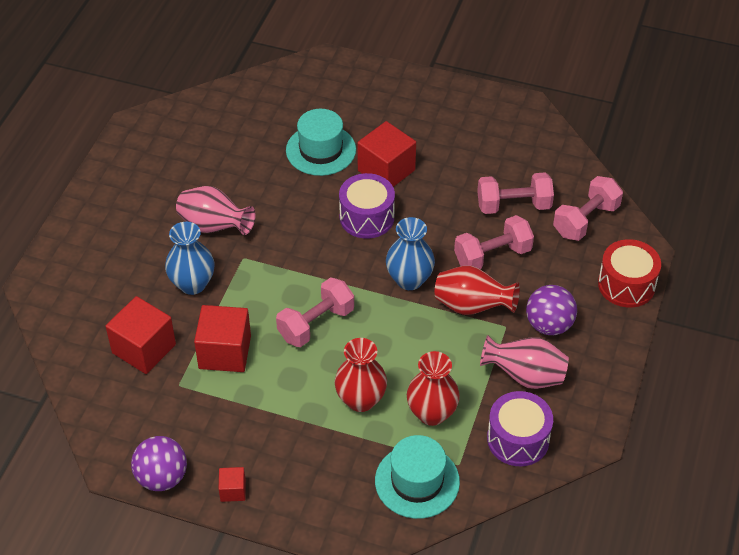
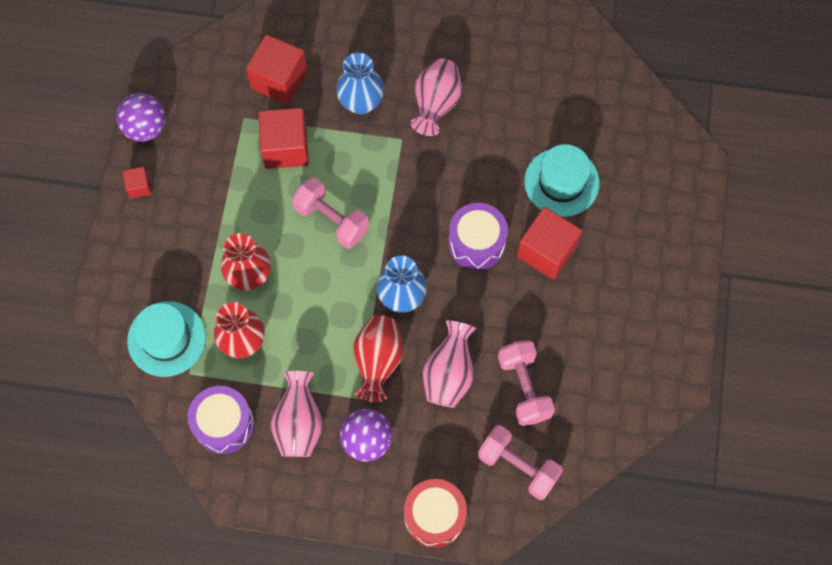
camera: 80 degrees right, 20 degrees up
(492, 255) = (449, 374): pink dumbbell -> pink vase

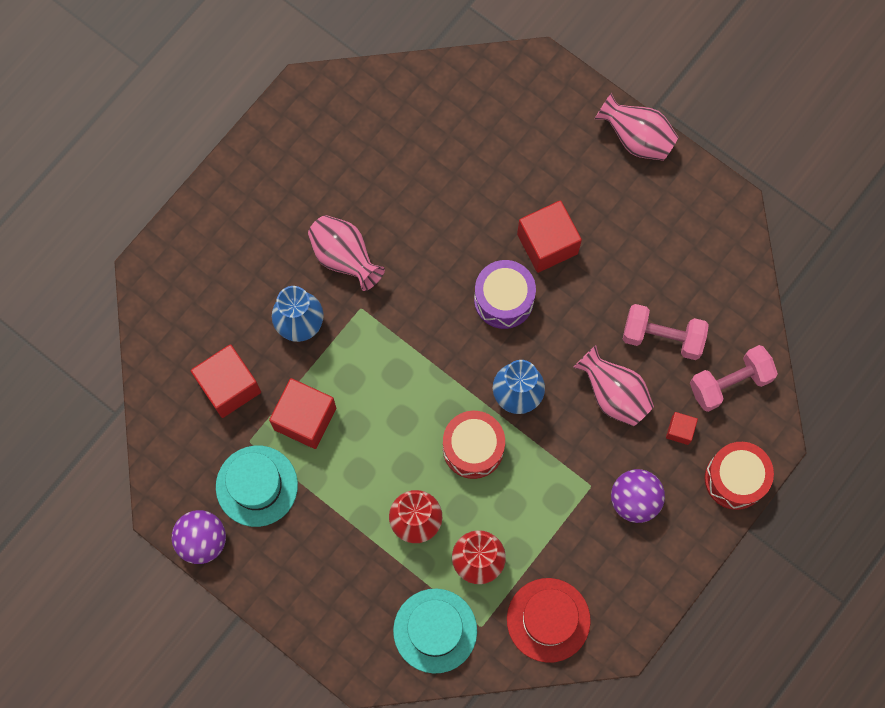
camera: 60 degrees left, 5 degrees up
(139, 187) = (262, 578): red cube -> red cube (680, 430)
(224, 424) = (548, 620): purple drum -> red hat
(299, 423) = (585, 551): pink vase -> pink vase (636, 138)
(331, 220) = (404, 416): pink dumbbell -> none
(335, 287) = (473, 448): none -> red drum
(378, 362) = (567, 450): red vase -> none
(561, 182) = (488, 192): turquoise hat -> turquoise hat (256, 486)

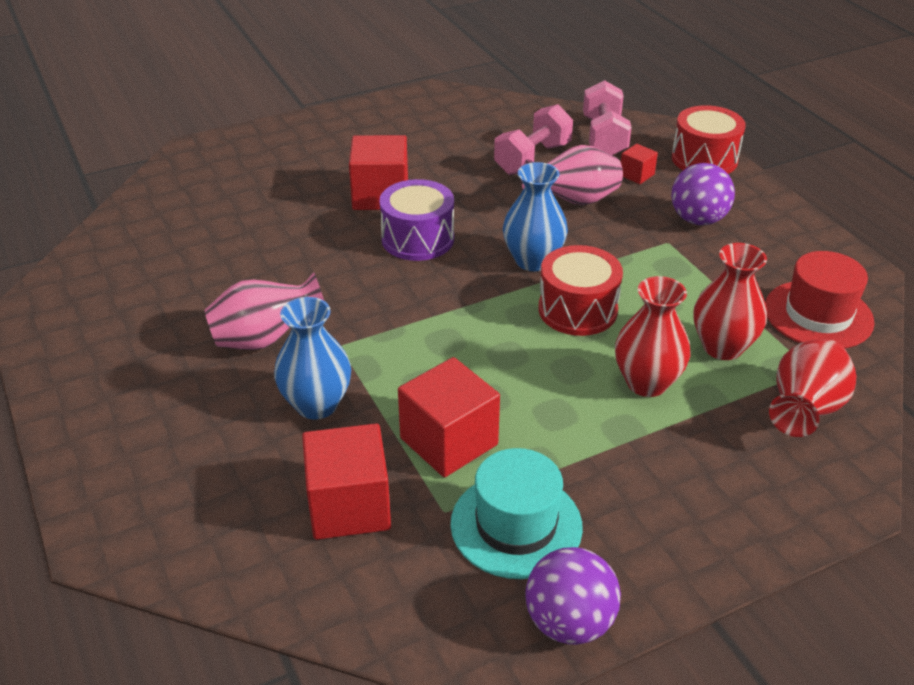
camera: 65 degrees left, 35 degrees down
(435, 630) = (804, 410): turquoise hat -> red vase
(636, 138) = (322, 120): pink vase -> none

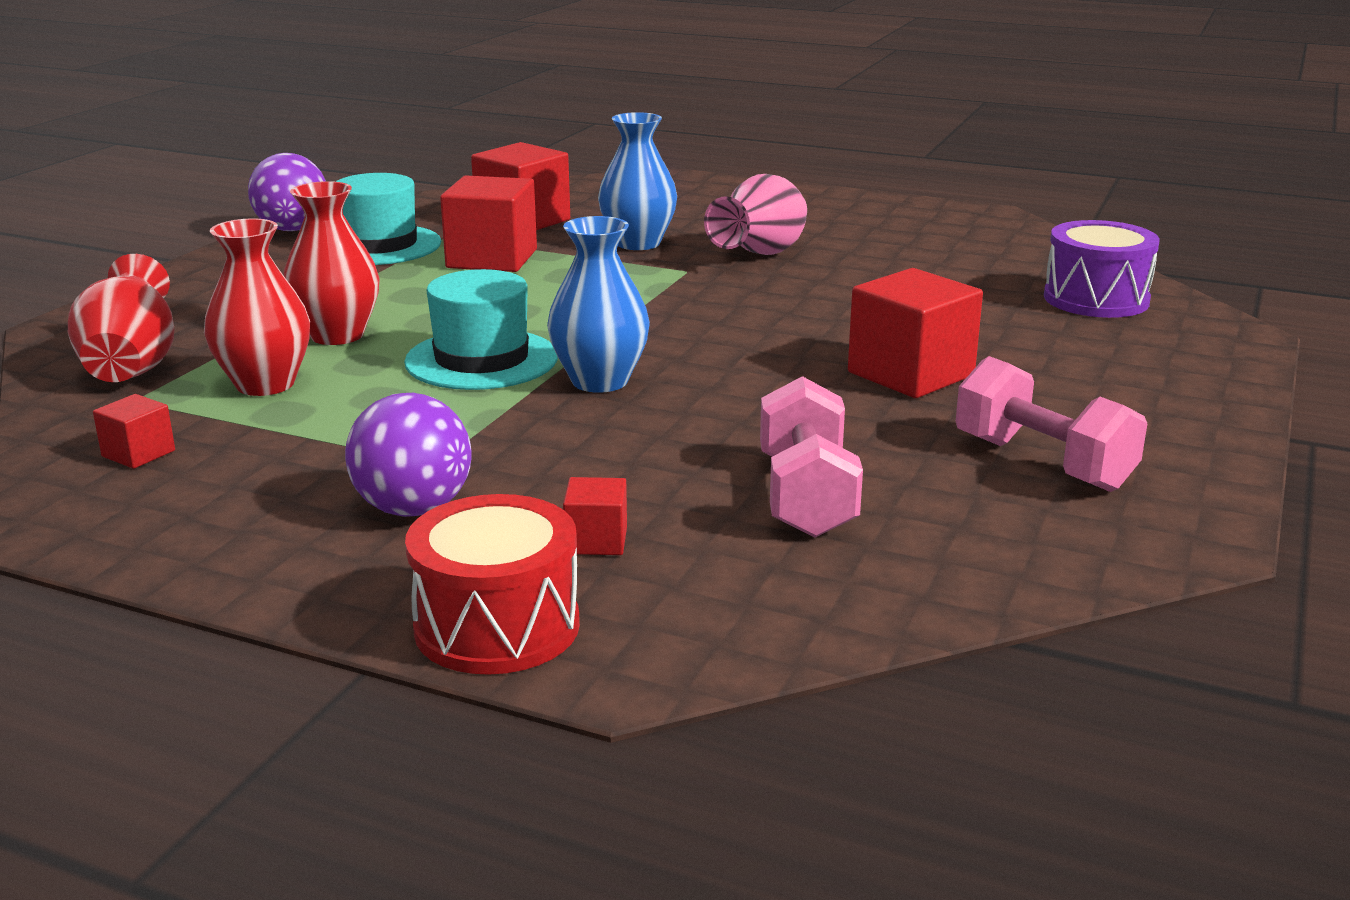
camera: 140 degrees right, 15 degrees down
(418, 239) = (774, 353): purple drum -> purple drum (1096, 299)
(573, 201) = (646, 462): pink vase -> none
(577, 310) = (481, 360): red drum -> turquoise hat
(604, 137) = (748, 589): pink dumbbell -> pink dumbbell (1042, 464)
(818, 315) = (138, 453): red hat -> red cube

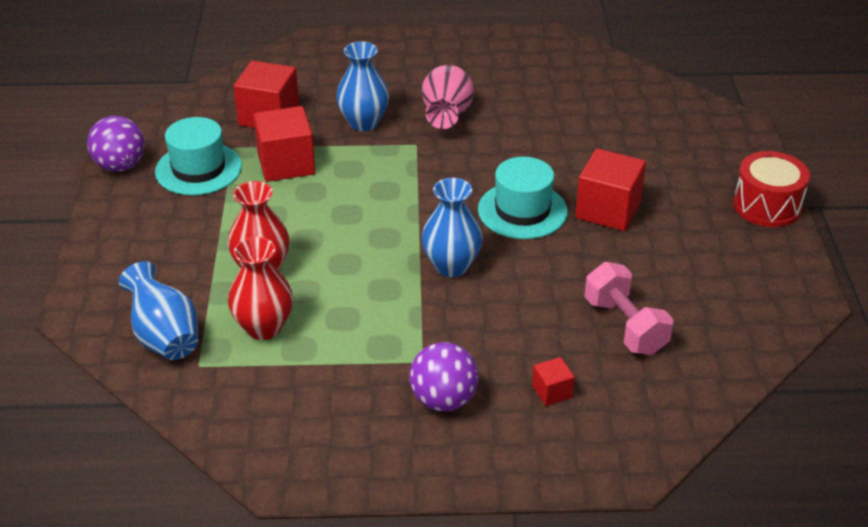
camera: 25 degrees left, 15 degrees up
(132, 367) = (165, 337): red vase -> blue vase
(138, 453) = (252, 408): red cube -> none
(481, 360) = (369, 267): turquoise hat -> turquoise hat (522, 210)
(497, 626) = (554, 464): red drum -> red drum (767, 206)
(1042, 464) = (715, 265): pink dumbbell -> none
(1096, 299) = (658, 112): purple drum -> none

